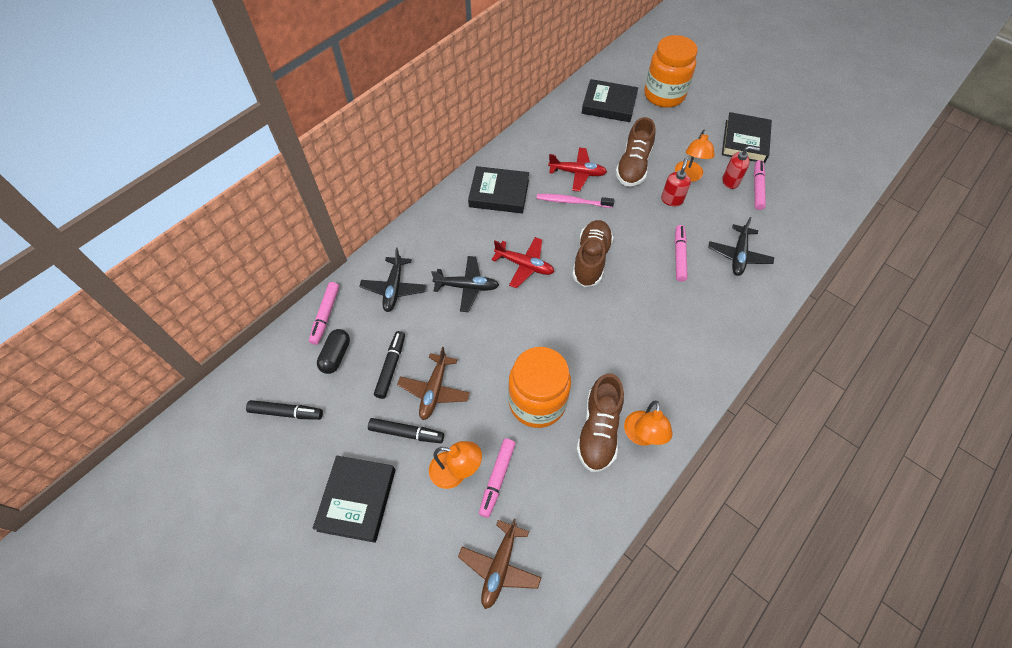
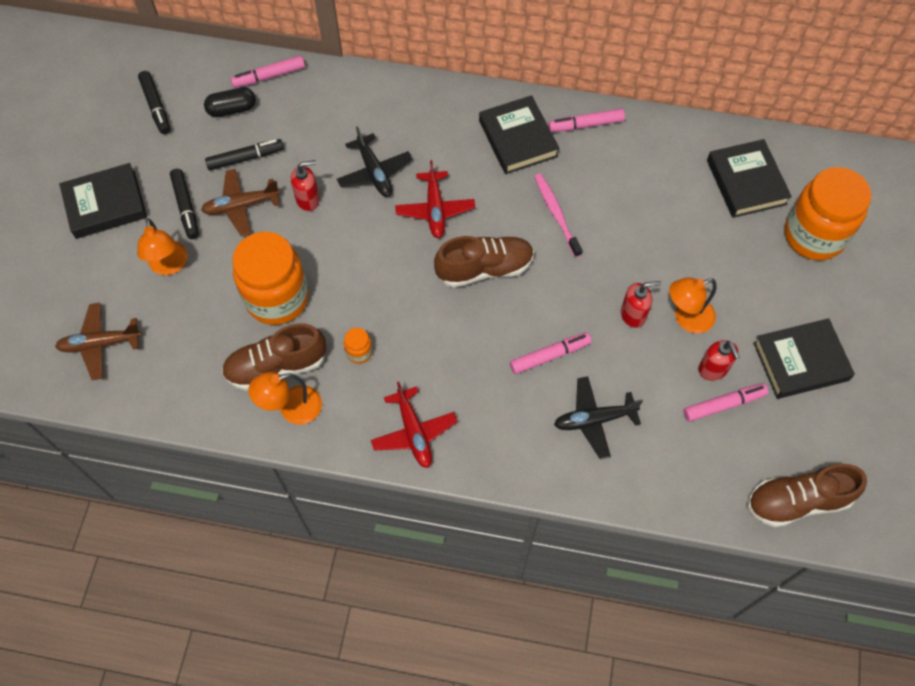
camera: 60 degrees right, 5 degrees up
(394, 288) = (333, 112): black plane -> none
(461, 340) = (308, 199): none -> red soap dispenser
(497, 478) = (180, 302): pink marker -> pink marker (585, 125)
(577, 173) = (604, 199): red plane -> red plane (413, 432)
(616, 367) = (359, 352): none -> orange jar
(633, 166) = (658, 252): brown shoe -> brown shoe (797, 501)

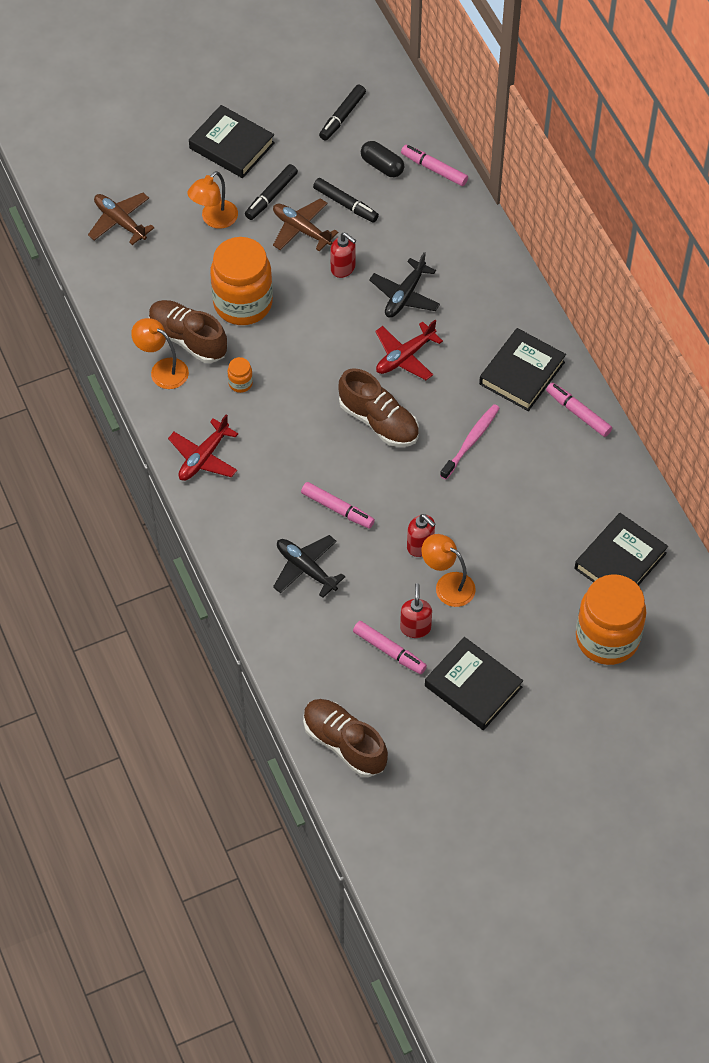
camera: 55 degrees right, 5 degrees down
(713, 369) = (415, 627): red soap dispenser -> red soap dispenser turned 150 degrees clockwise

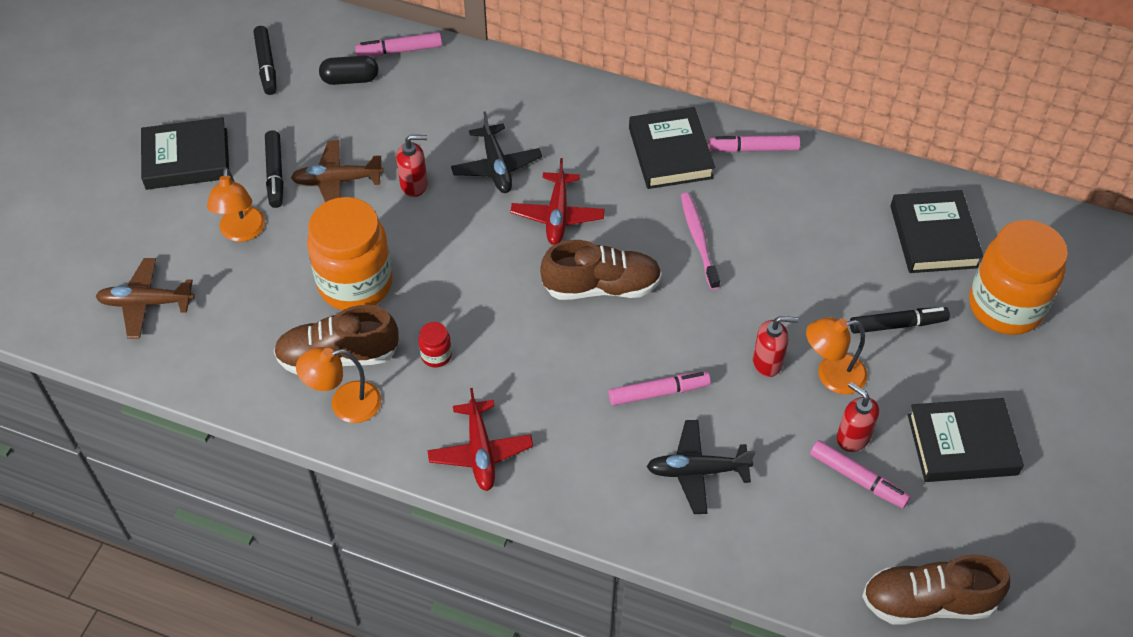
camera: 45 degrees left, 5 degrees down
(240, 383) = (436, 355): orange jar -> red jar
(345, 204) = (354, 132): black marker -> black marker (897, 324)
(389, 651) = (858, 478): pink marker -> pink marker turned 45 degrees clockwise

